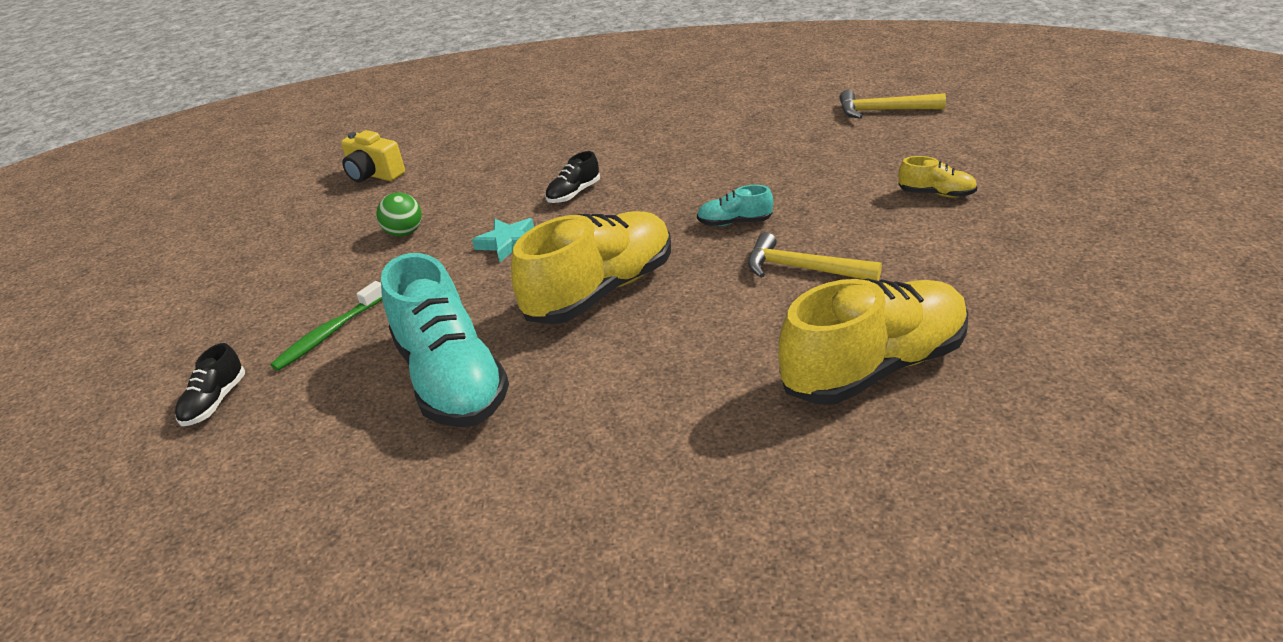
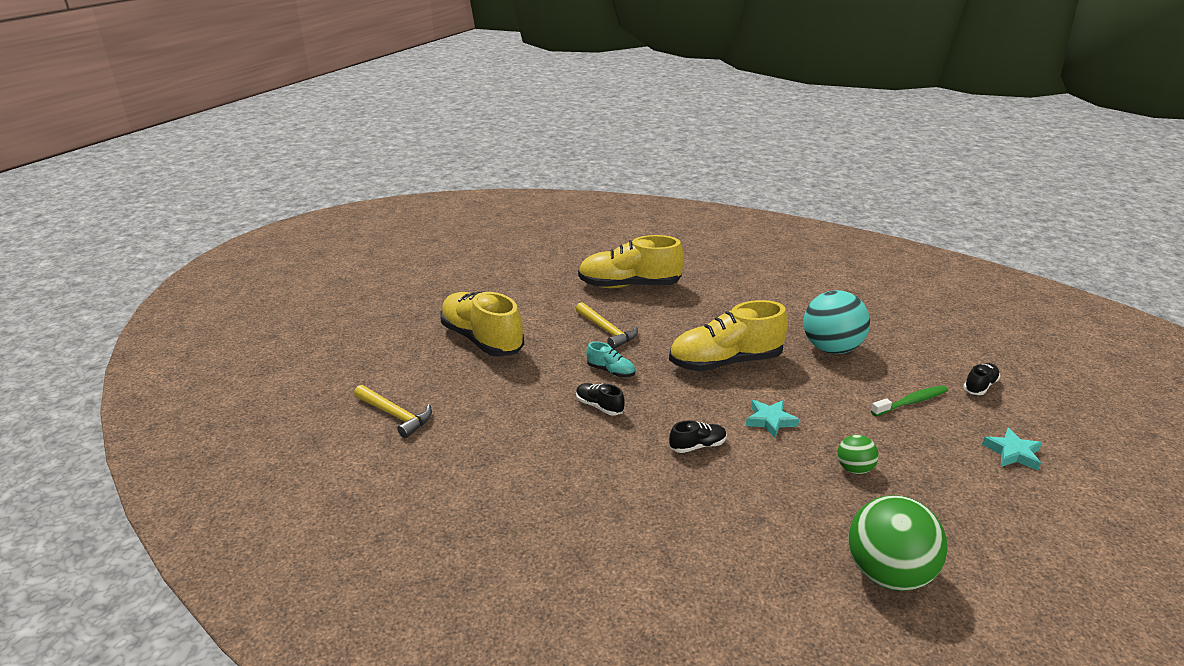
camera: 155 degrees left, 5 degrees down
(213, 315) = (1012, 453): none -> turquoise star
(374, 175) = (887, 573): yellow camera -> green ball
(451, 379) = (831, 348): turquoise shoe -> turquoise ball
(705, 186) = (599, 406): none -> black shoe
(936, 194) = (482, 339): yellow shoe -> yellow shoe, size x2.27

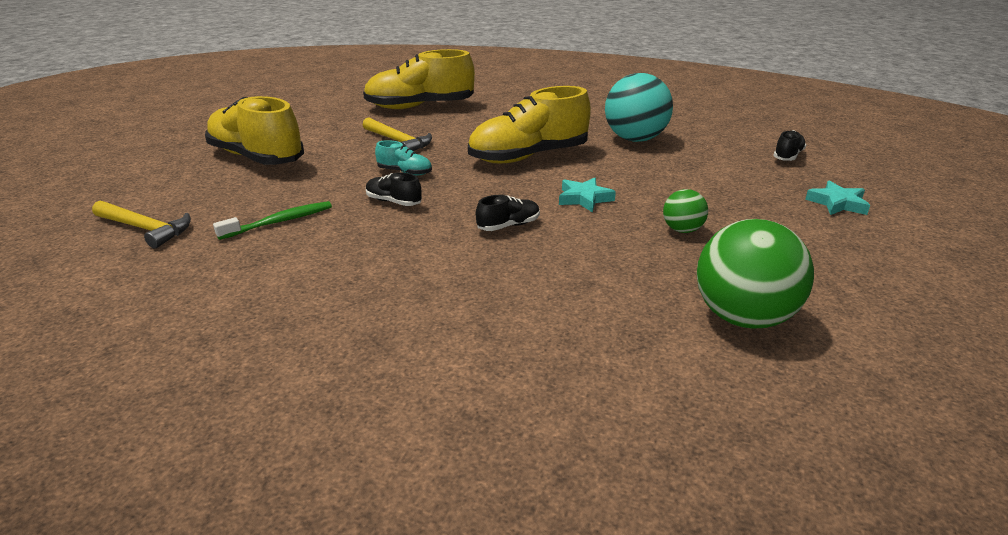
camera: 10 degrees left, 0 degrees up
(911, 402) = (725, 173): green toothbrush -> green toothbrush (280, 222)

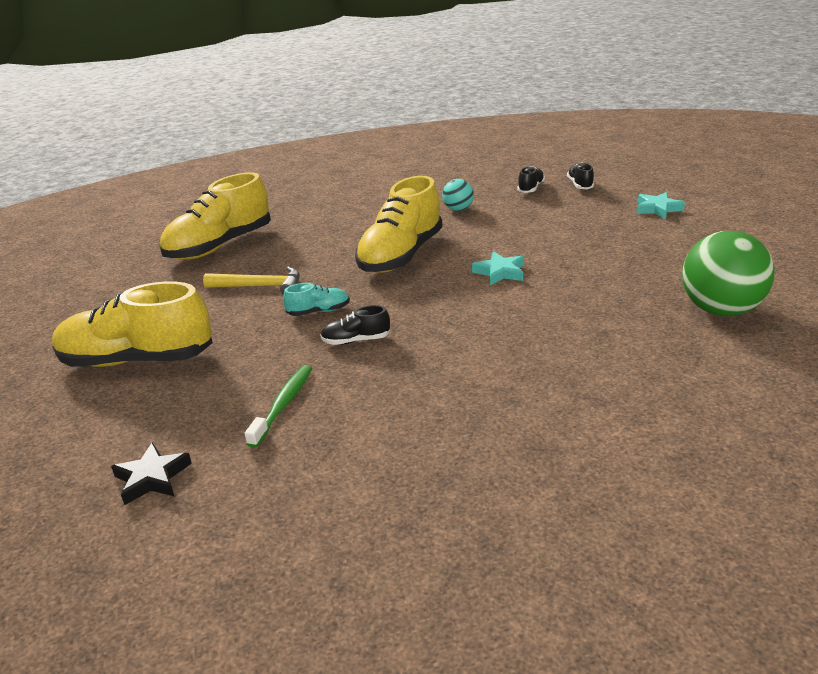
camera: 35 degrees left, 0 degrees up
(145, 229) = (152, 478): yellow hammer -> black star
(508, 226) = (482, 318): black shoe -> black shoe (530, 188)
(635, 139) = (458, 209): turquoise ball -> turquoise ball, size x0.50
(682, 230) = (600, 267): green ball -> none

